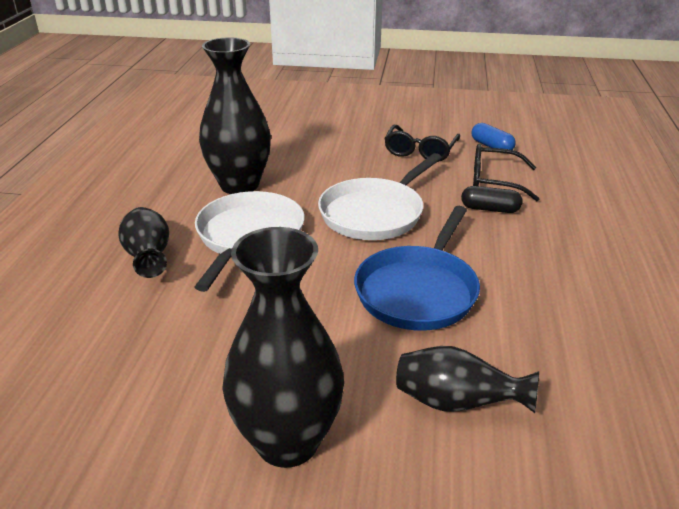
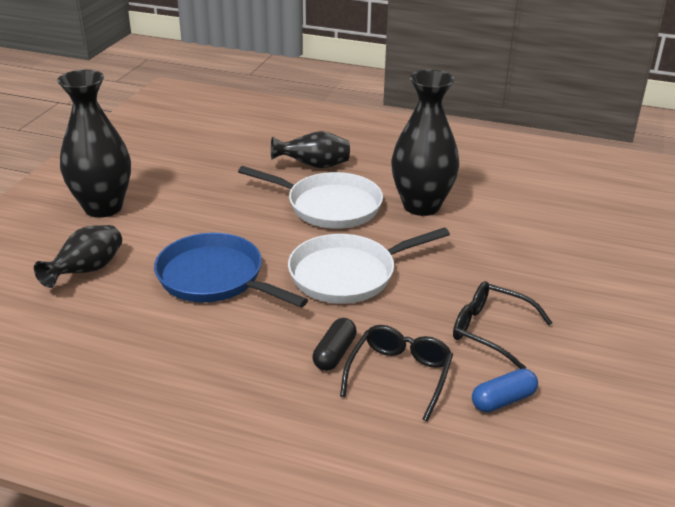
camera: 100 degrees right, 0 degrees up
(375, 213) = (348, 274): white pan -> white pan turned 75 degrees counterclockwise

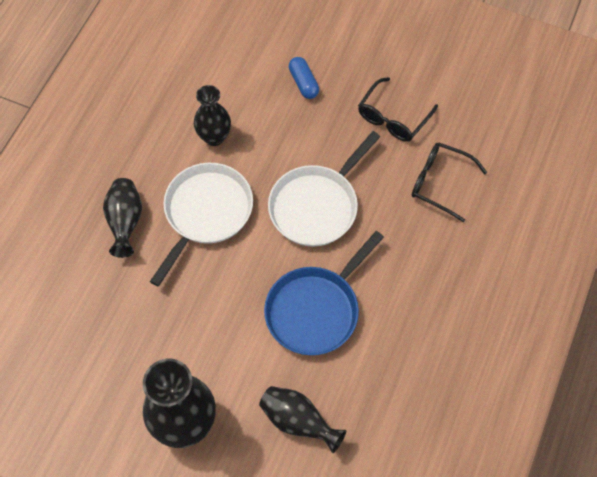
camera: 85 degrees left, 30 degrees up
(334, 353) = (416, 223): black capsule -> none
(348, 274) = (316, 206): white pan -> white pan turned 60 degrees clockwise
(421, 206) = (214, 137): black vase -> black vase, size x0.60
(503, 400) = (464, 125): blue capsule -> blue capsule (303, 83)

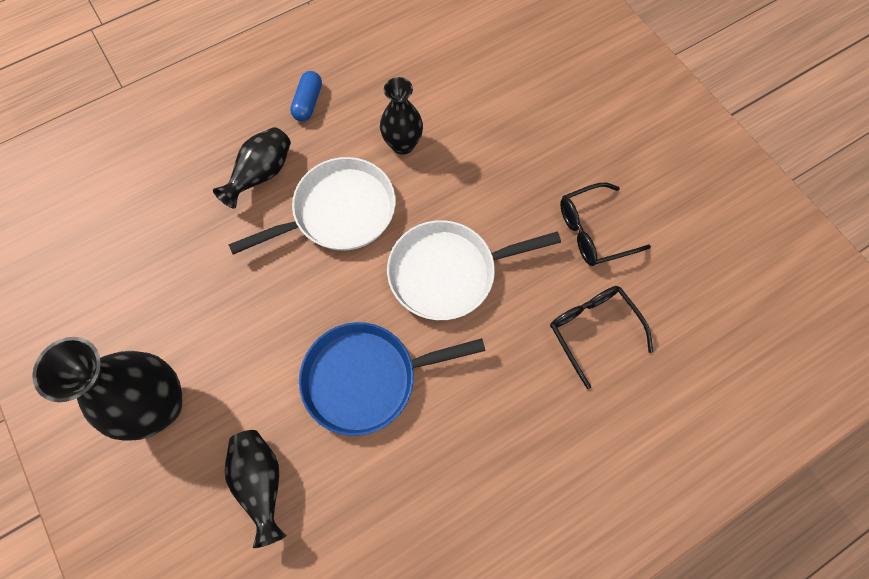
camera: 35 degrees right, 5 degrees up
(303, 83) = (528, 143): blue capsule -> blue capsule (308, 102)

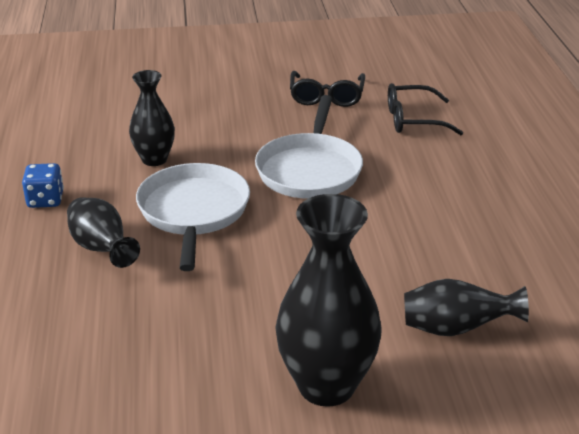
camera: 65 degrees left, 35 degrees down
(308, 102) = (45, 200): blue capsule -> blue dice
(366, 378) = (384, 239): blue pan -> none

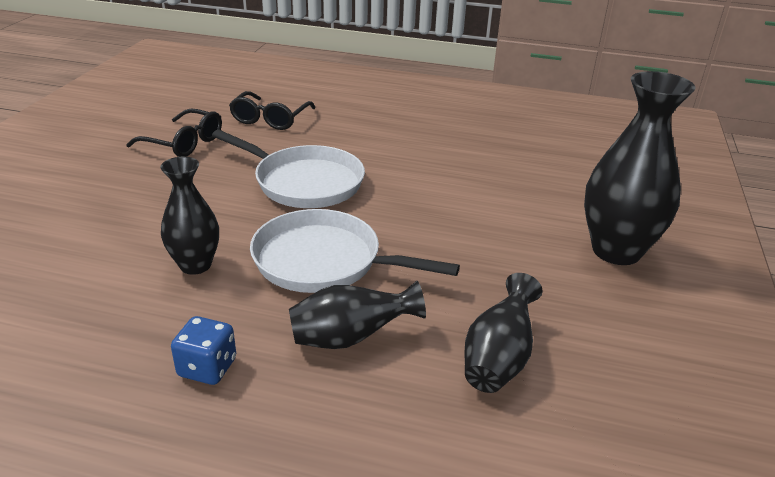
camera: 70 degrees left, 0 degrees up
(455, 329) = (563, 181): black vase -> black vase (498, 359)

